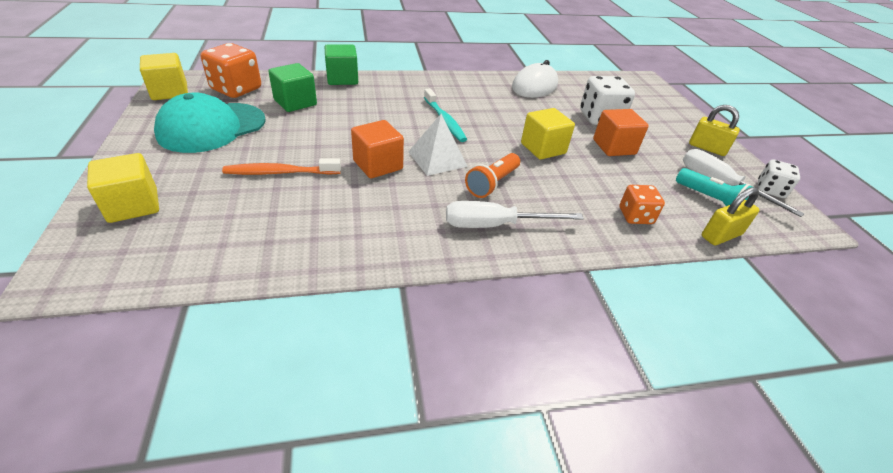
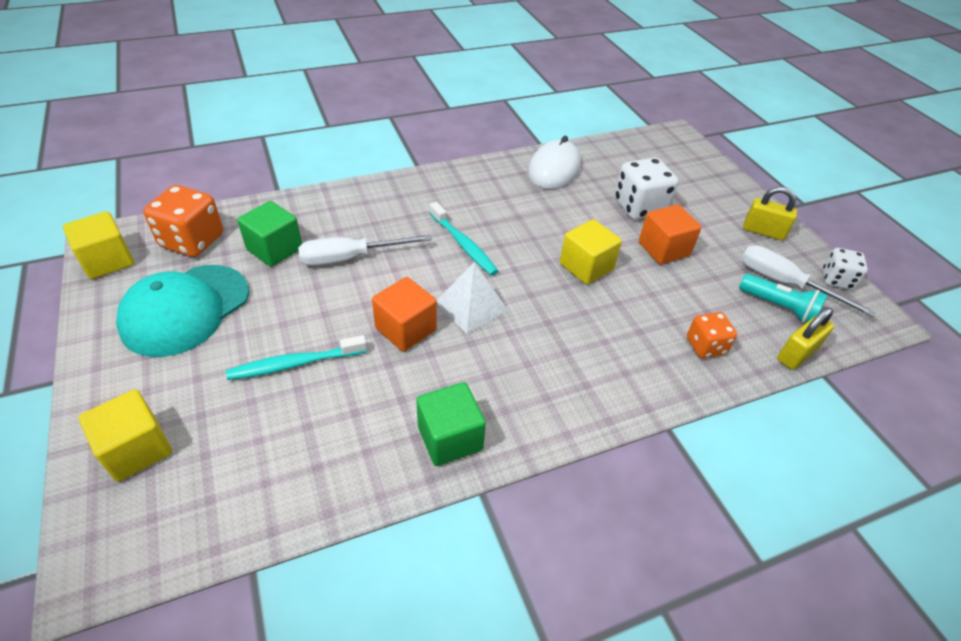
camera: 10 degrees left, 5 degrees up
(280, 172) = (295, 364): orange toothbrush -> turquoise toothbrush
(342, 79) = (320, 199): green cube -> green cube (450, 438)
(492, 183) = (542, 331): orange flashlight -> none
(495, 225) = (560, 390): white screwdriver -> white screwdriver (350, 258)

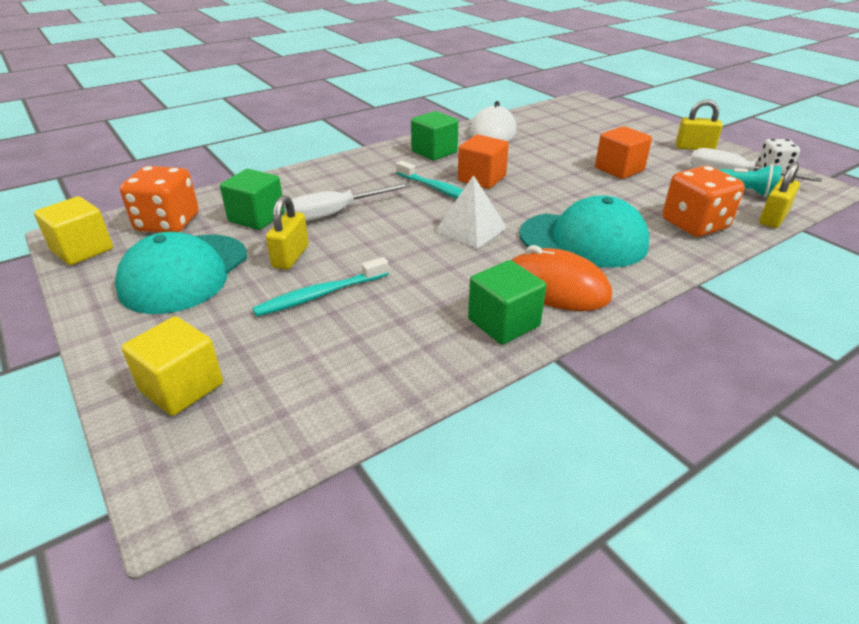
camera: 10 degrees left, 10 degrees down
(287, 308) = (290, 256): none -> yellow padlock
(406, 329) = (417, 254): orange cube -> orange cube (481, 179)
(481, 188) = (434, 152): none -> green cube
(521, 402) = (556, 287): none -> orange mouse
(578, 344) = (583, 240): none -> turquoise cap
(586, 267) = (559, 189): yellow cube -> none
(639, 207) = (582, 146): white dice -> none
(705, 346) = (694, 224): orange dice -> orange dice, size x1.64

